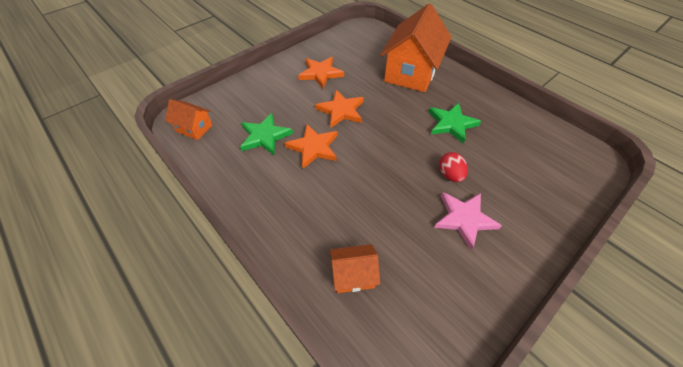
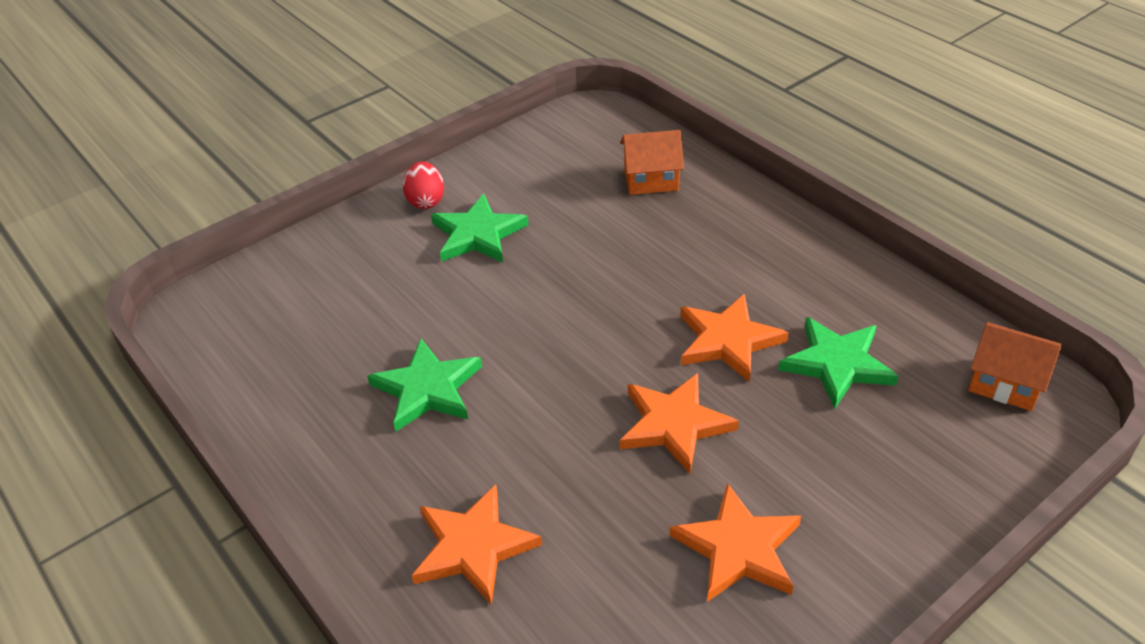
camera: 175 degrees left, 10 degrees down
(411, 73) = (473, 547): orange house -> orange star
(450, 175) = (473, 292): red egg -> red egg (426, 201)
(464, 219) = (477, 234): pink star -> green star

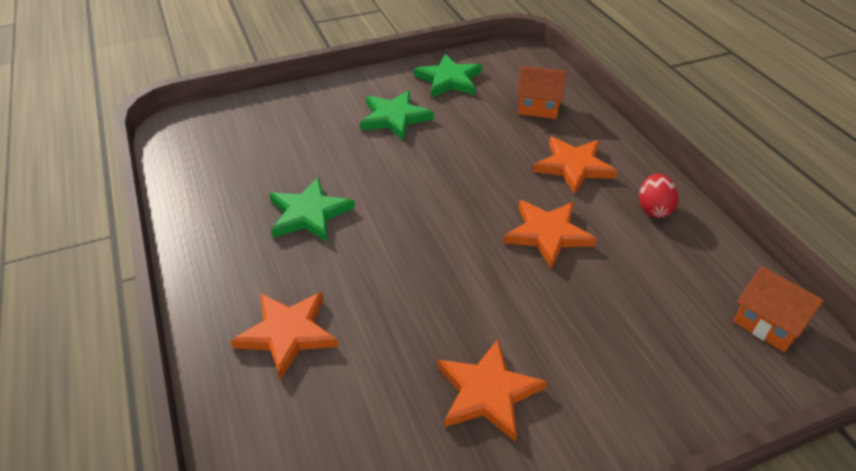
camera: 15 degrees right, 0 degrees up
(426, 201) = (369, 88): red egg -> red egg (654, 209)
(674, 424) = (478, 285): orange star -> orange star (573, 167)
(837, 364) = (629, 273): green star -> green star (449, 80)

